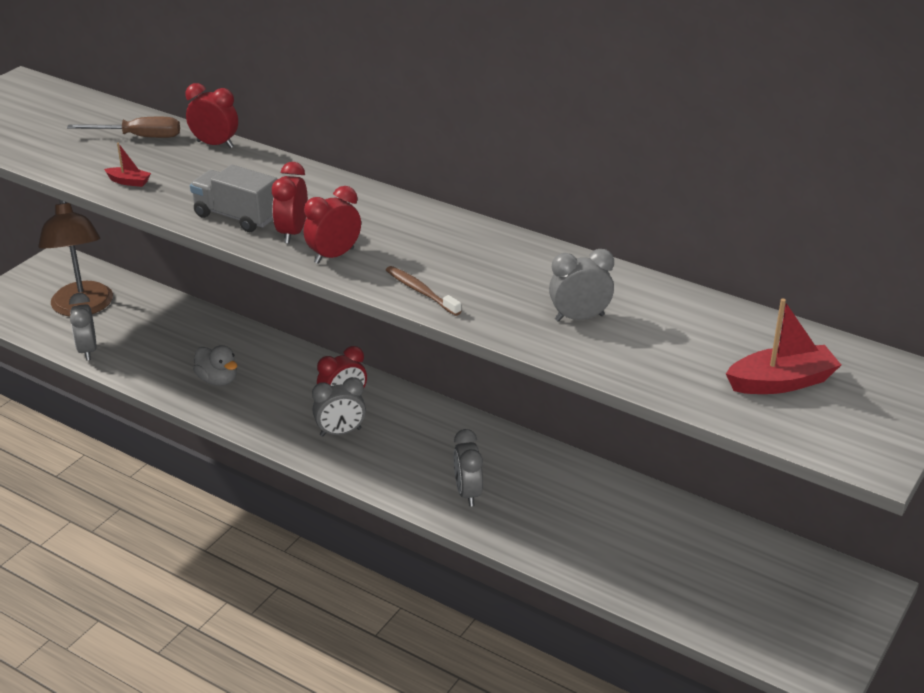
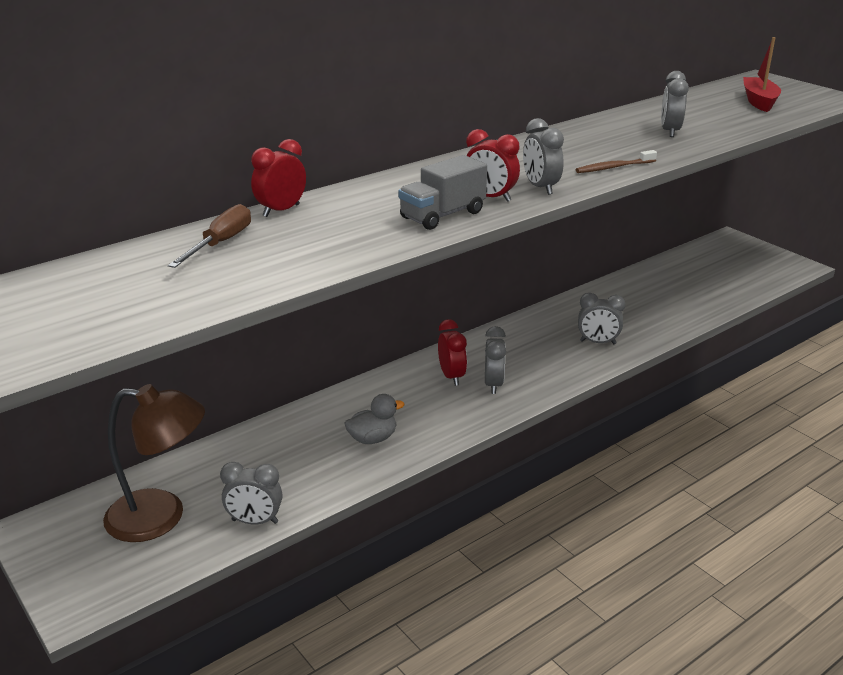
camera: 70 degrees left, 5 degrees down
(129, 182) = (324, 256): red boat -> none
(334, 256) = (540, 187): red clock -> grey clock

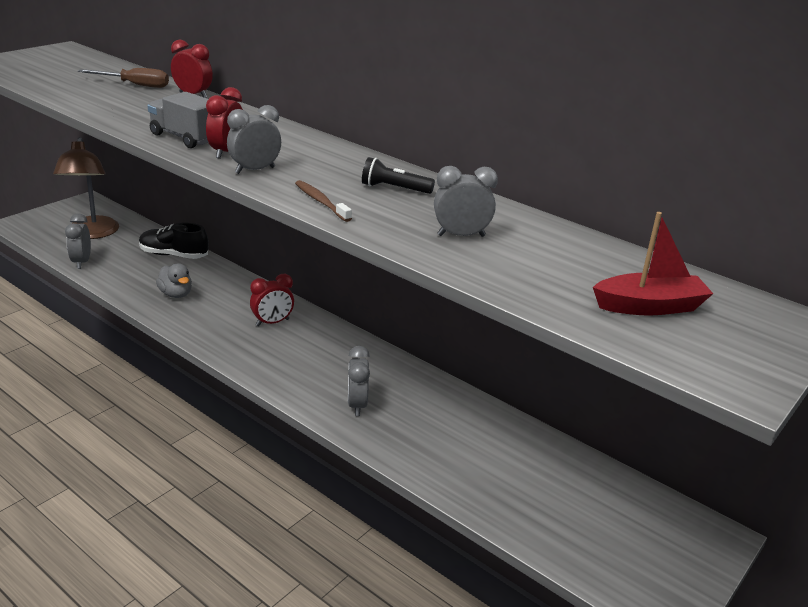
camera: 75 degrees right, 0 degrees up
(266, 441) = (174, 255): none -> black shoe
(493, 384) = (262, 344): grey clock -> none
(580, 142) = (394, 189): none -> black flashlight

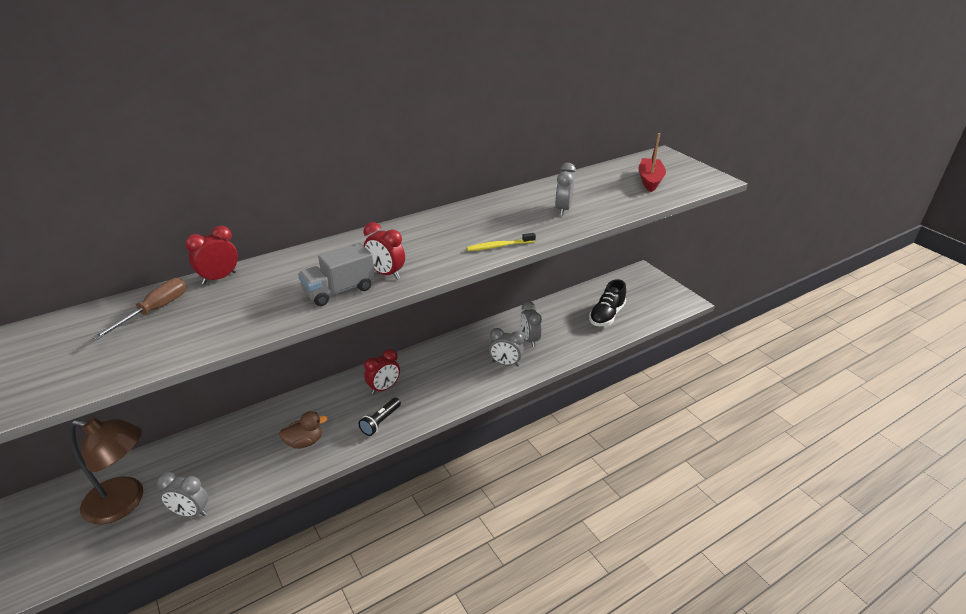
camera: 70 degrees left, 5 degrees up
(174, 255) = (226, 438): black shoe -> black shoe (606, 315)
(176, 294) = (304, 442): grey duck -> brown duck
(255, 170) = (430, 265): grey clock -> grey clock (529, 340)
(272, 322) = (384, 388): red clock -> red clock turned 60 degrees clockwise
(321, 202) = (499, 246): brown toothbrush -> yellow toothbrush
(394, 189) = (486, 218): black flashlight -> black flashlight (380, 421)

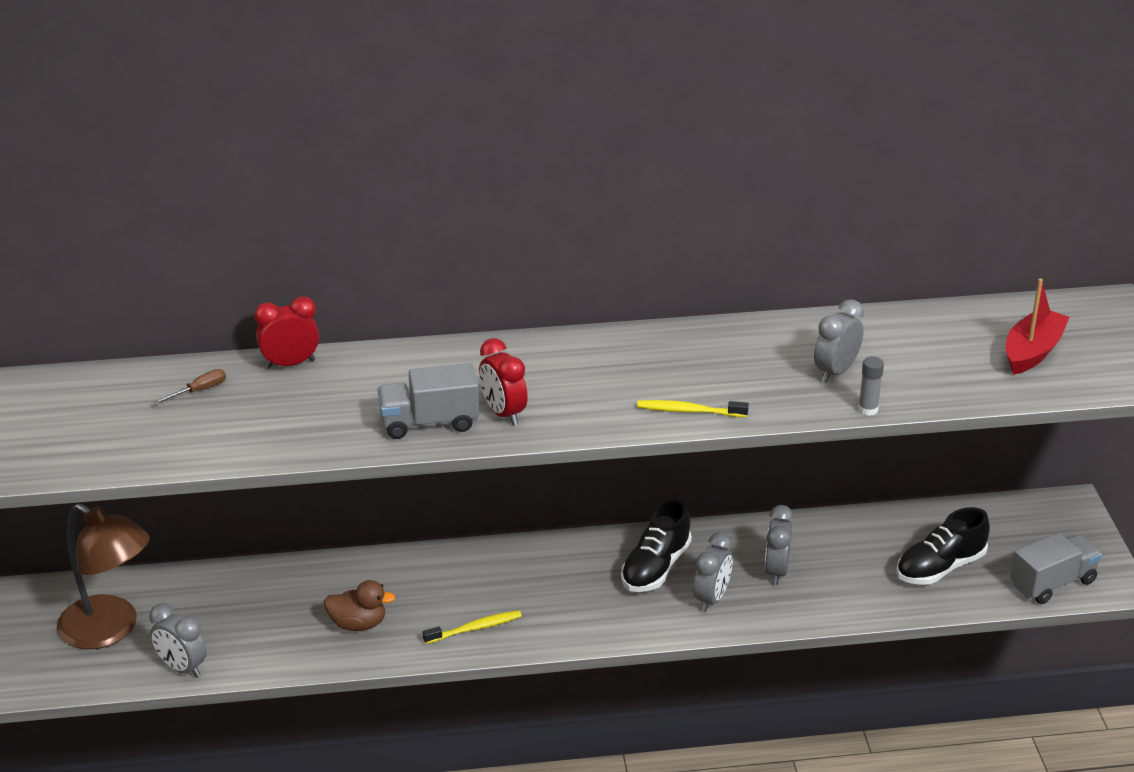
camera: 25 degrees right, 0 degrees up
(155, 310) = (199, 391): brown screwdriver -> brown screwdriver, size x0.58
(380, 421) = (475, 628): black flashlight -> yellow toothbrush
(384, 388) = (504, 581): red clock -> none
(465, 356) = (655, 567): none -> black shoe
(505, 363) = (711, 598): grey clock -> grey clock turned 105 degrees counterclockwise
(596, 223) = (868, 409): none -> grey glue stick
(662, 308) = (1052, 583): none -> grey truck

